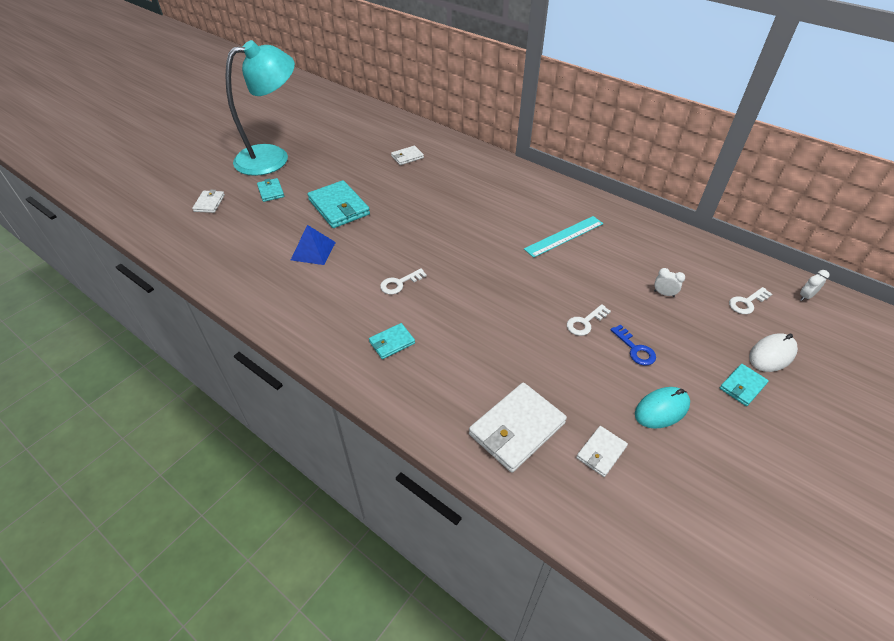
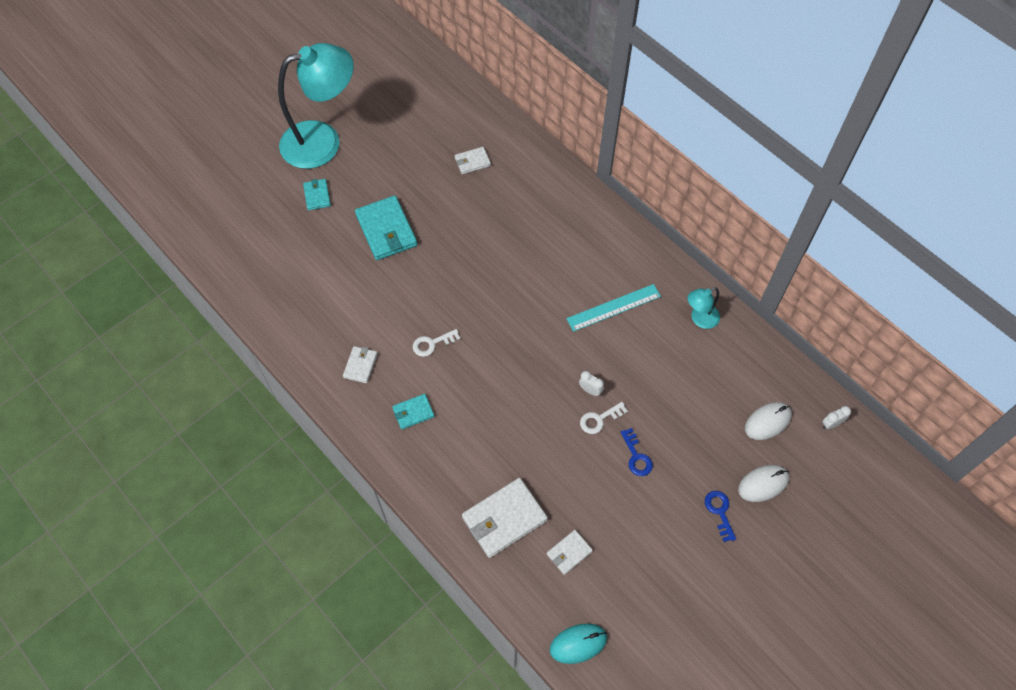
camera: 10 degrees right, 15 degrees up
(209, 203) = (252, 204): white wallet -> white wallet (360, 365)
(313, 251) = (353, 288): blue pyramid -> none
(645, 235) = (700, 319): none -> turquoise lamp
(661, 409) = (636, 522): turquoise mouse -> turquoise mouse (578, 644)
(664, 293) = (689, 398): white clock -> white clock (590, 390)
(742, 386) = (719, 512): turquoise wallet -> blue key
(747, 303) = (767, 422): white key -> white mouse

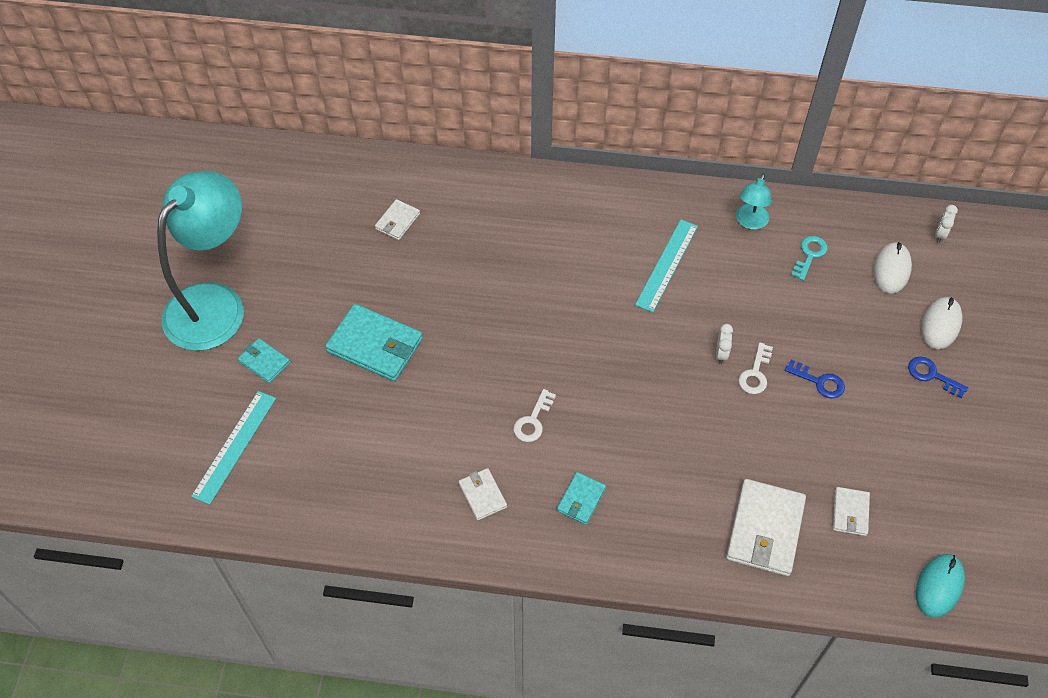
camera: 40 degrees left, 5 degrees down
(256, 234) = (234, 446): none -> turquoise ruler
(590, 390) = (721, 354): white clock -> white clock turned 105 degrees clockwise
(718, 370) = (809, 255): none -> turquoise key

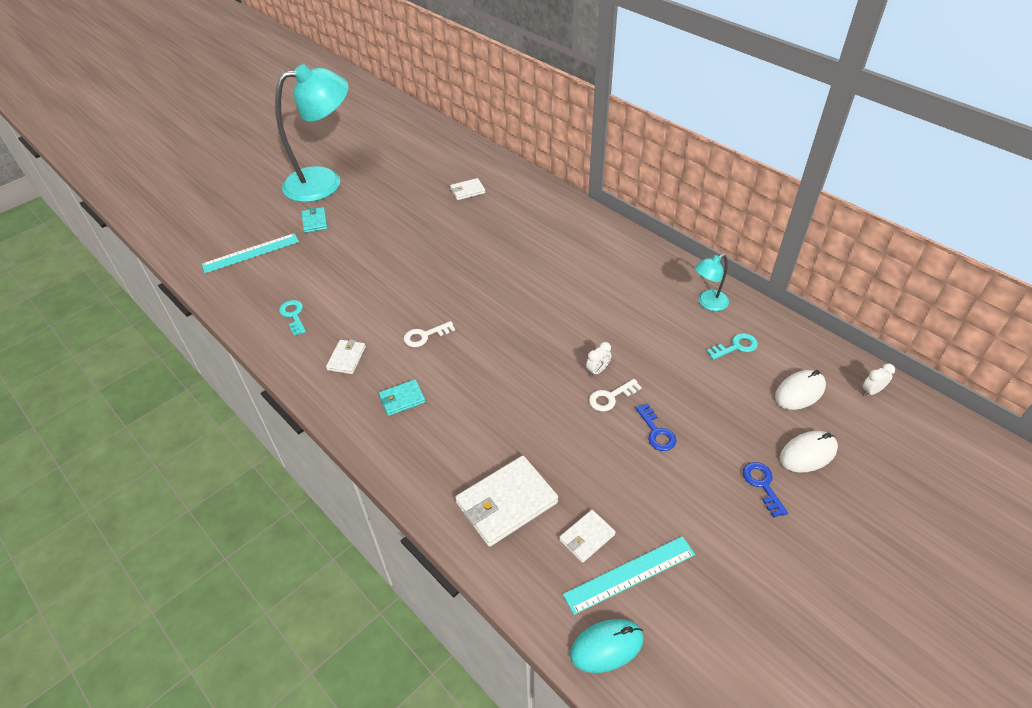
camera: 40 degrees right, 10 degrees down
(373, 486) = (293, 315): none -> turquoise key
(375, 345) = (381, 245): turquoise wallet -> none
(667, 265) = (616, 297): turquoise ruler -> turquoise ruler (630, 574)

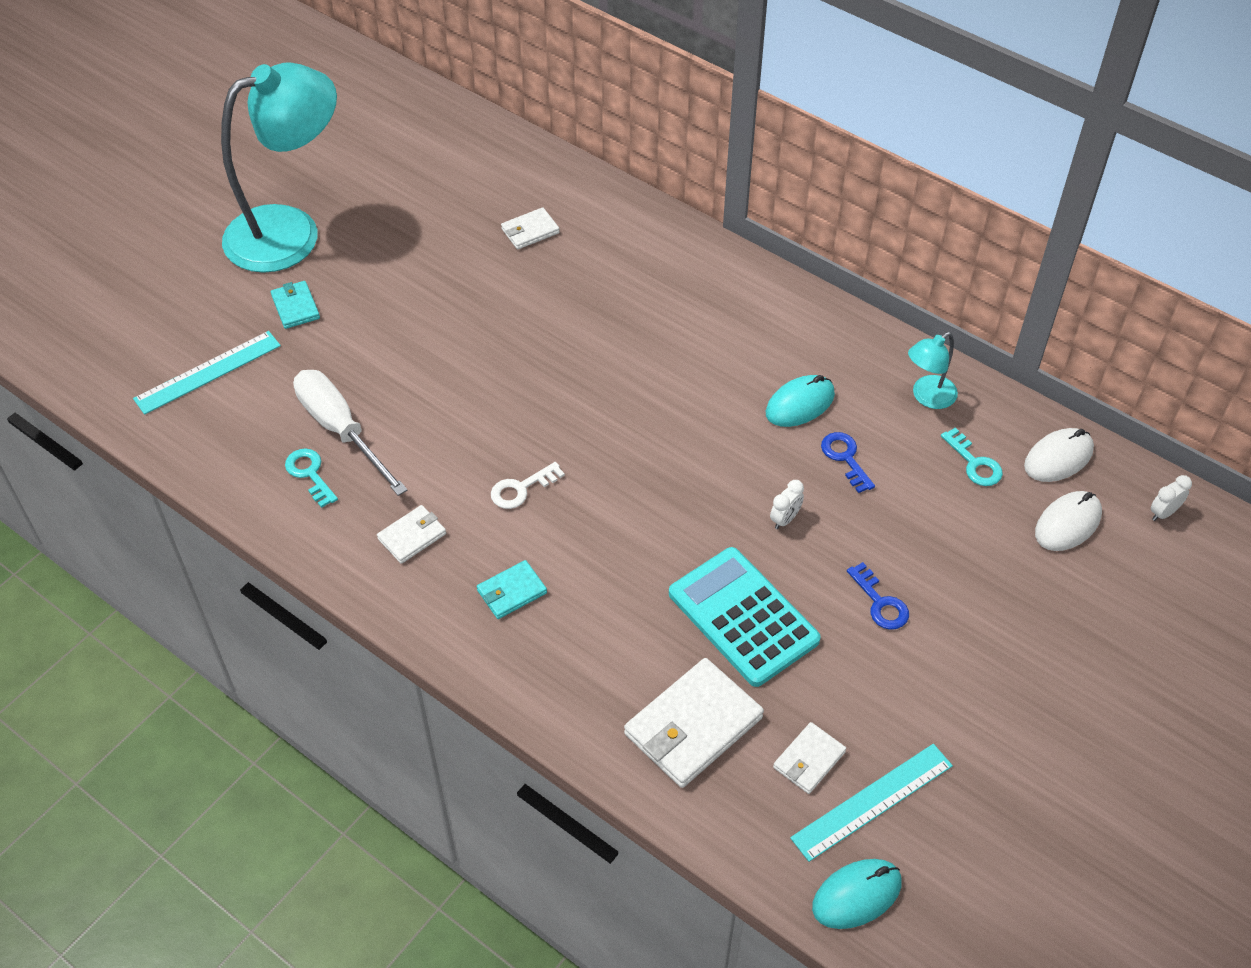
camera: 10 degrees left, 5 degrees up
(321, 291) = (341, 430): none -> white screwdriver
(346, 358) = (412, 536): white wallet -> white wallet turned 45 degrees clockwise
(557, 431) = (743, 617): none -> turquoise calculator
(610, 397) = (809, 558): white key -> none
(620, 300) = (800, 404): none -> turquoise mouse
(736, 347) = (974, 463): turquoise key -> turquoise key turned 90 degrees clockwise
(762, 485) = (1029, 662): blue key -> blue key (845, 458)
(808, 454) = (1085, 612): white mouse -> white mouse (1058, 458)

